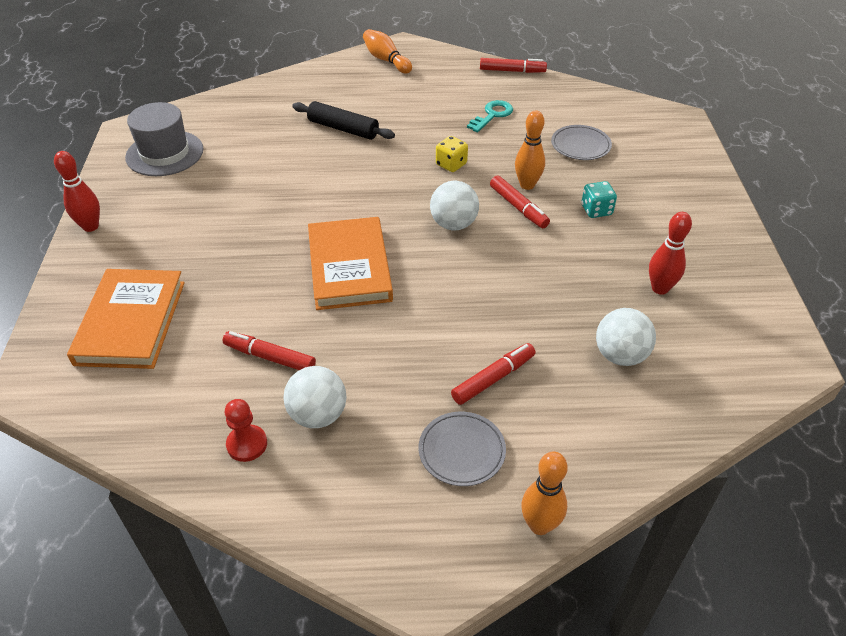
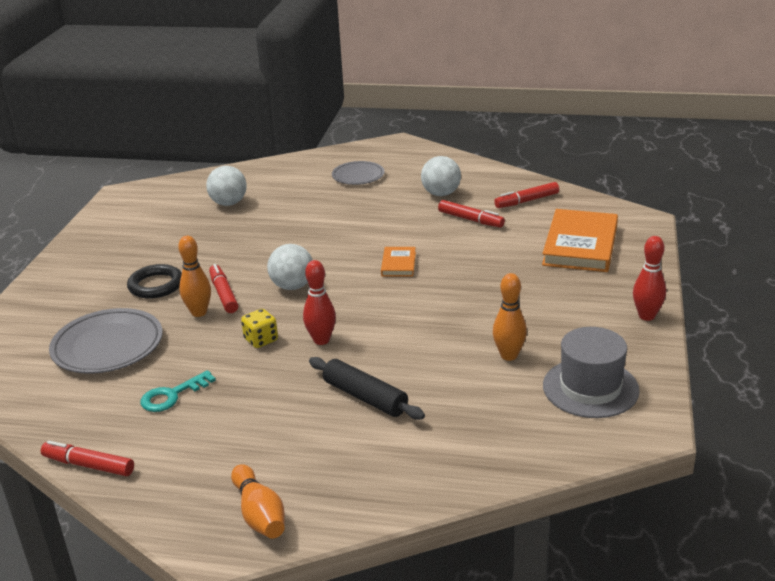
camera: 165 degrees left, 15 degrees down
(247, 444) = (487, 186): red pawn -> none
(349, 267) = (398, 264): orange book -> orange book, size x0.49
(493, 378) = (320, 200): red marker -> red marker (526, 201)
(539, 525) = (331, 153): orange bowling pin -> orange bowling pin (509, 355)
(580, 146) = (108, 346): grey plate -> grey plate, size x1.61
(596, 210) = (156, 285): turquoise dice -> black ring
(660, 288) = (163, 232): red bowling pin -> red bowling pin (321, 340)

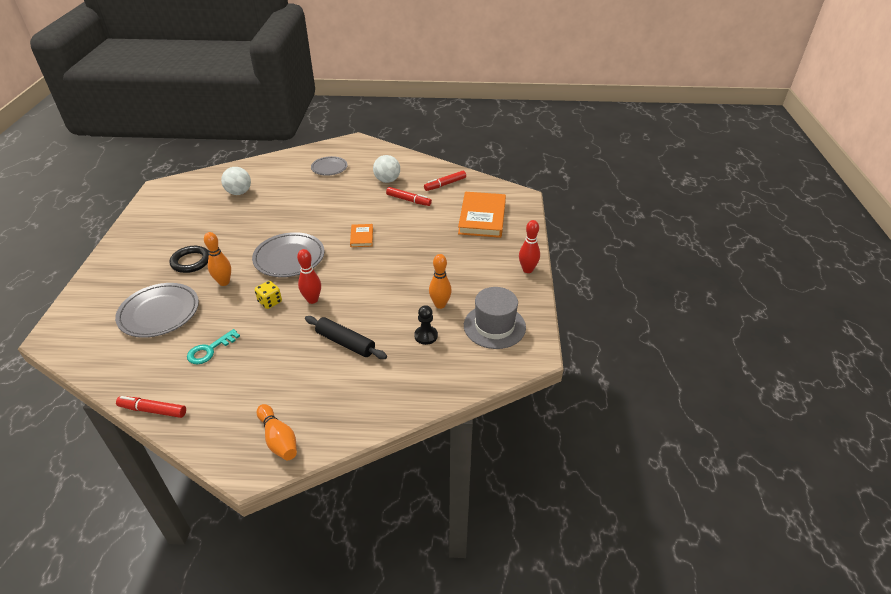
camera: 10 degrees left, 10 degrees up
(224, 294) = (241, 266): red marker -> none
(292, 286) = (289, 258): white ball -> grey plate
(485, 395) = (426, 336): none -> black pawn

